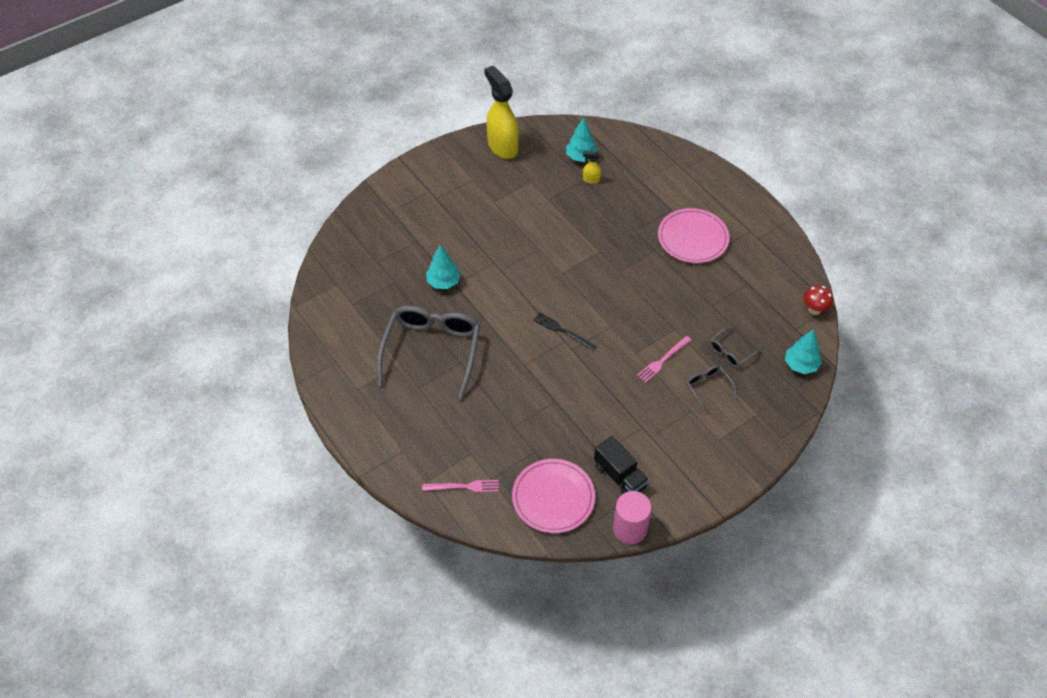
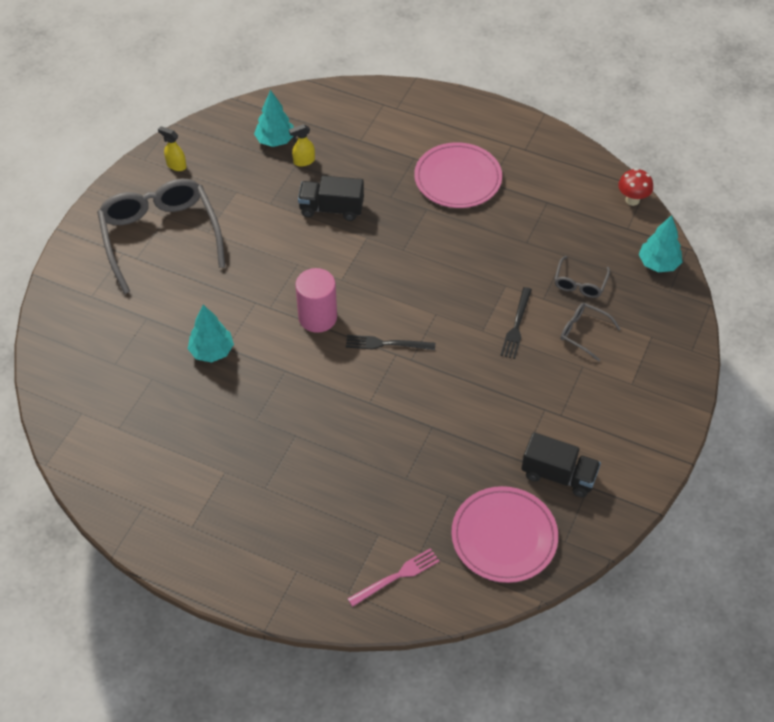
camera: 30 degrees left, 0 degrees up
(432, 351) = (252, 438): grey glasses -> grey glasses (160, 237)
(502, 146) = (176, 165): yellow spray bottle -> yellow spray bottle, size x0.42
(588, 221) = (331, 209): none -> black truck
(630, 529) = (608, 528): pink cylinder -> pink cylinder (317, 317)
(663, 360) = (516, 325): pink fork -> black fork

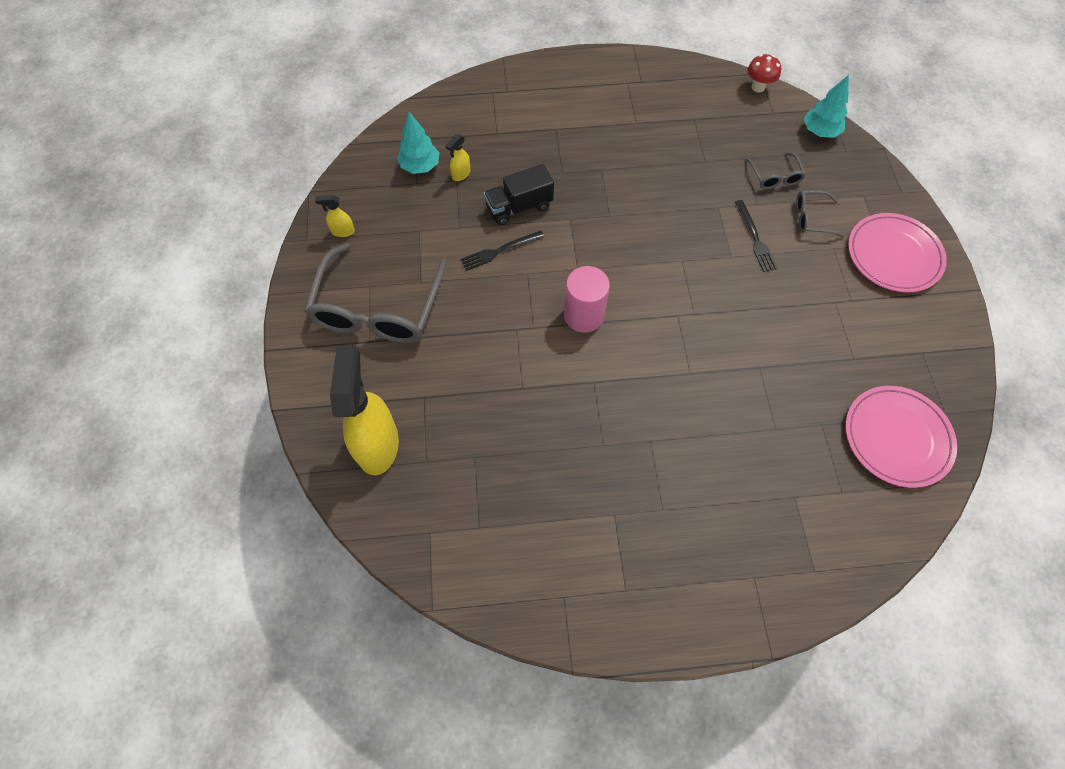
camera: 30 degrees left, 10 degrees up
(89, 334) = (378, 444): none -> yellow spray bottle
(160, 237) = (378, 308): grey glasses -> grey glasses turned 120 degrees counterclockwise
(212, 351) = (512, 398): turquoise tree -> none
(386, 344) = (662, 310): black fork -> black fork (499, 251)
(396, 576) = (842, 530): pink fork -> none
(457, 179) = (606, 131): pink plate -> pink plate (893, 255)
(558, 475) = (893, 356): black truck -> none

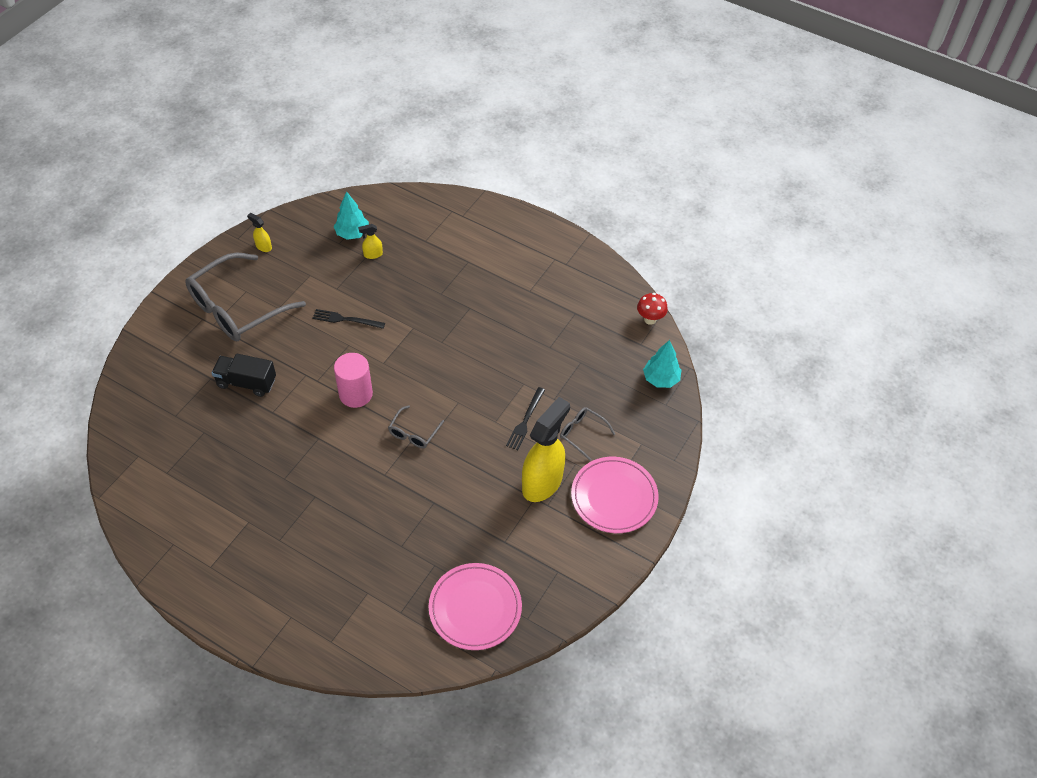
camera: 35 degrees right, 10 degrees down
(378, 444) = (159, 387): yellow spray bottle -> yellow spray bottle (542, 482)
(519, 207) = (388, 299): black truck -> black truck (246, 382)
(774, 177) = (588, 389): grey glasses -> grey glasses (413, 433)

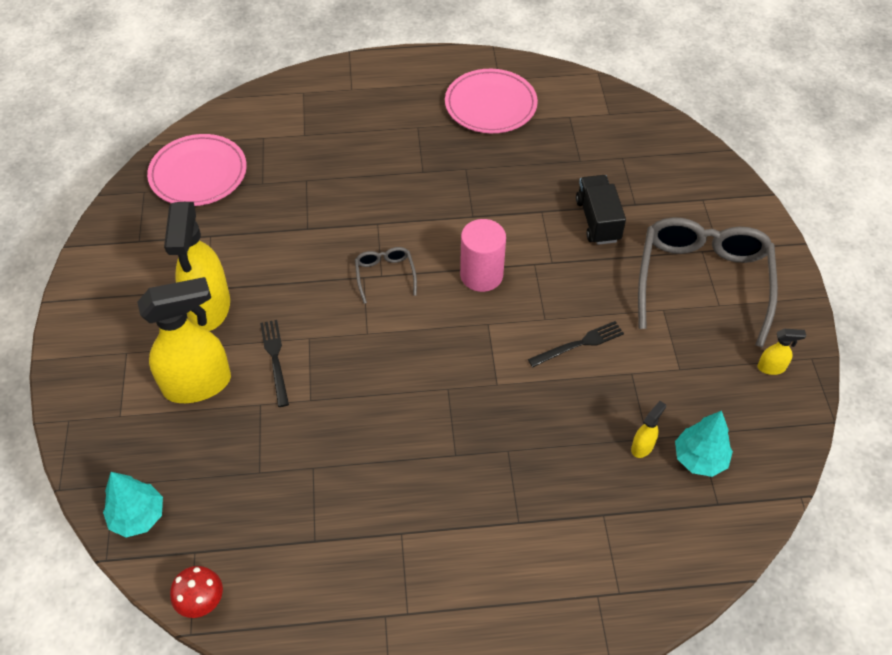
camera: 145 degrees right, 0 degrees up
(246, 382) = (598, 220): black truck -> black truck turned 75 degrees counterclockwise
(582, 434) = (198, 384): grey glasses -> yellow spray bottle
(614, 497) = (119, 339): pink plate -> pink plate (490, 105)

